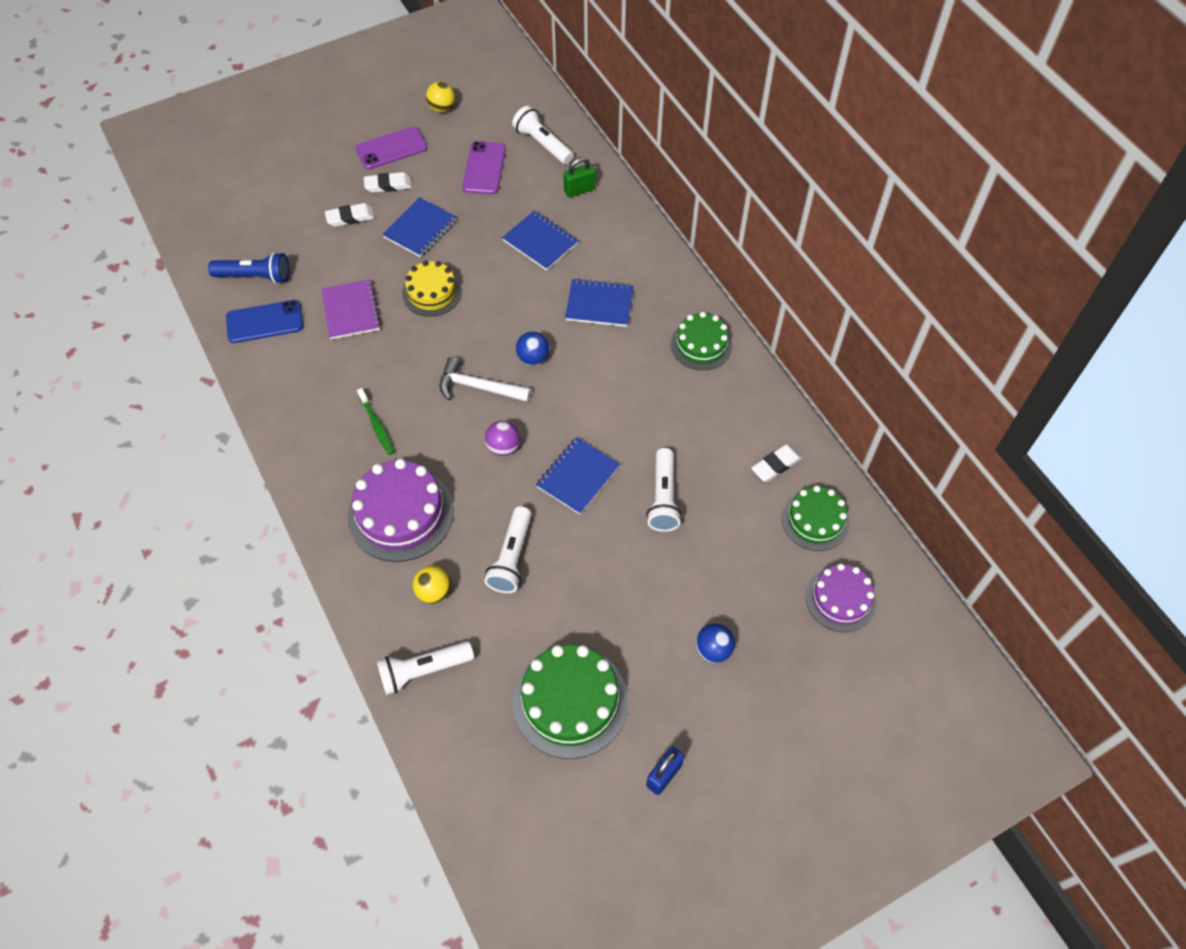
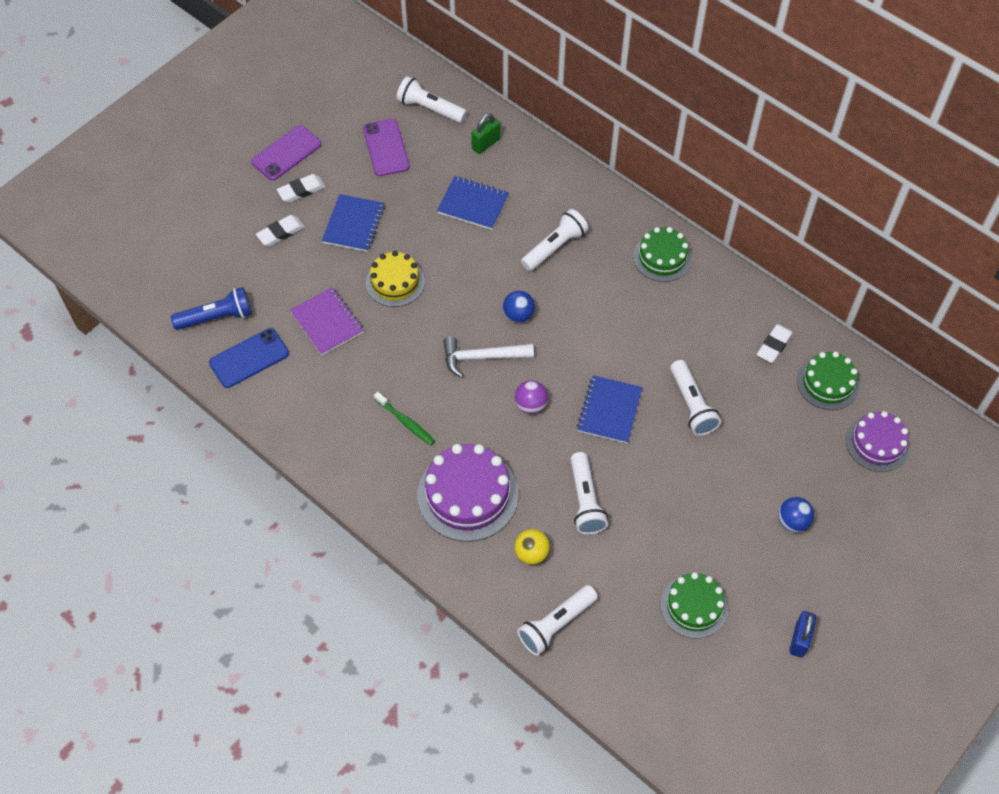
camera: 20 degrees left, 0 degrees up
(442, 108) = (316, 99): yellow ball -> none
(570, 701) = (694, 606): green cake -> green cake, size x0.64
(599, 304) = (555, 247): blue notebook -> white flashlight

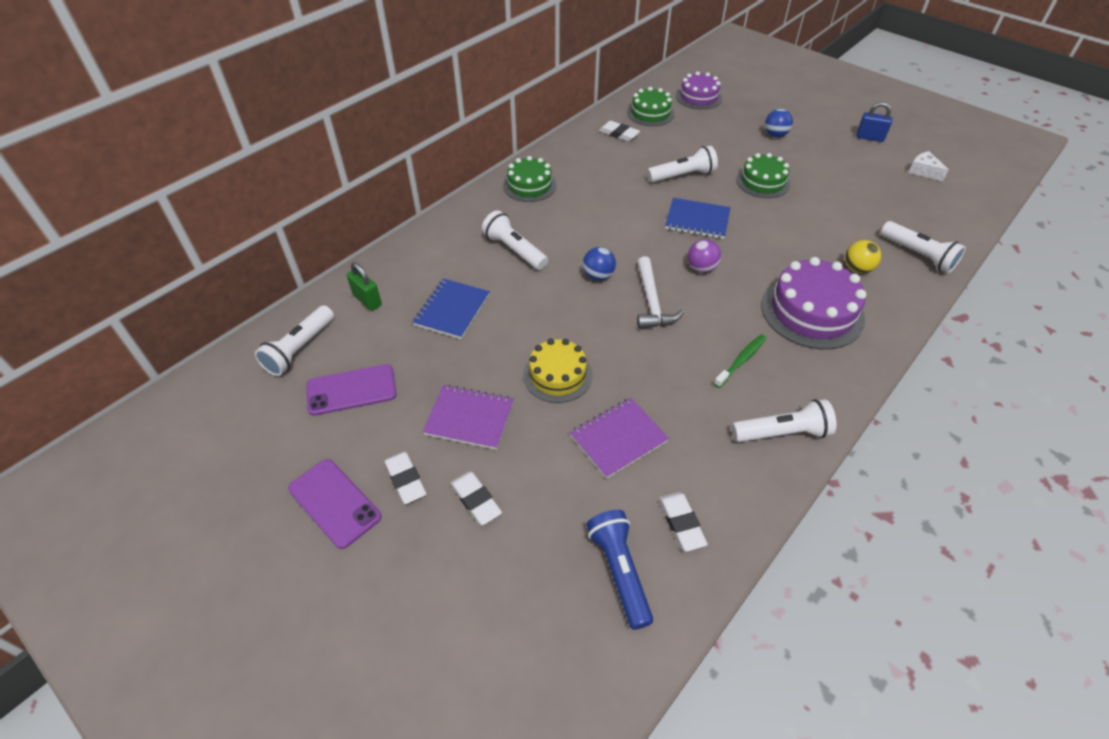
camera: 90 degrees left, 10 degrees down
(249, 358) = (681, 523): blue phone -> white eraser
(354, 224) = (469, 418): blue notebook -> purple notebook
(585, 501) = (792, 236): white flashlight -> white flashlight (782, 433)
(694, 606) = (866, 182): green cake -> green cake (763, 182)
(724, 685) = (923, 171): none -> white cheese

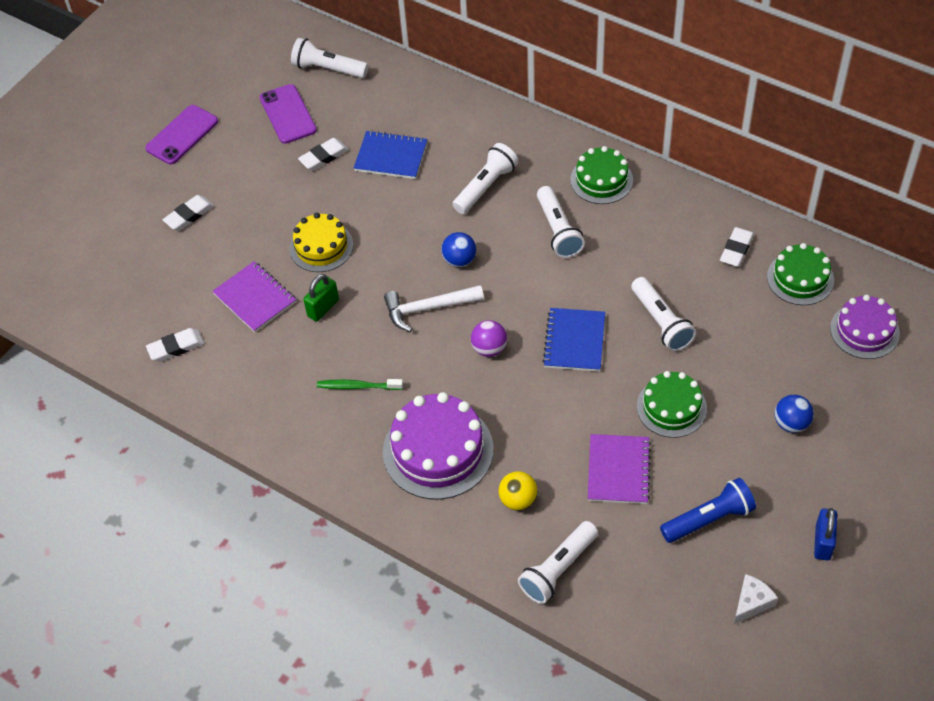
camera: 85 degrees right, 5 degrees up
(367, 300) = (393, 95): green padlock -> green padlock (323, 308)
(405, 480) = (204, 170): white eraser -> white eraser (324, 157)
(469, 418) = (266, 195): purple notebook -> purple notebook (618, 470)
(619, 571) = (134, 311): blue flashlight -> blue flashlight (709, 519)
(741, 360) = (357, 386): green toothbrush -> green toothbrush turned 150 degrees clockwise
(782, 433) = (272, 419): white flashlight -> white flashlight (558, 230)

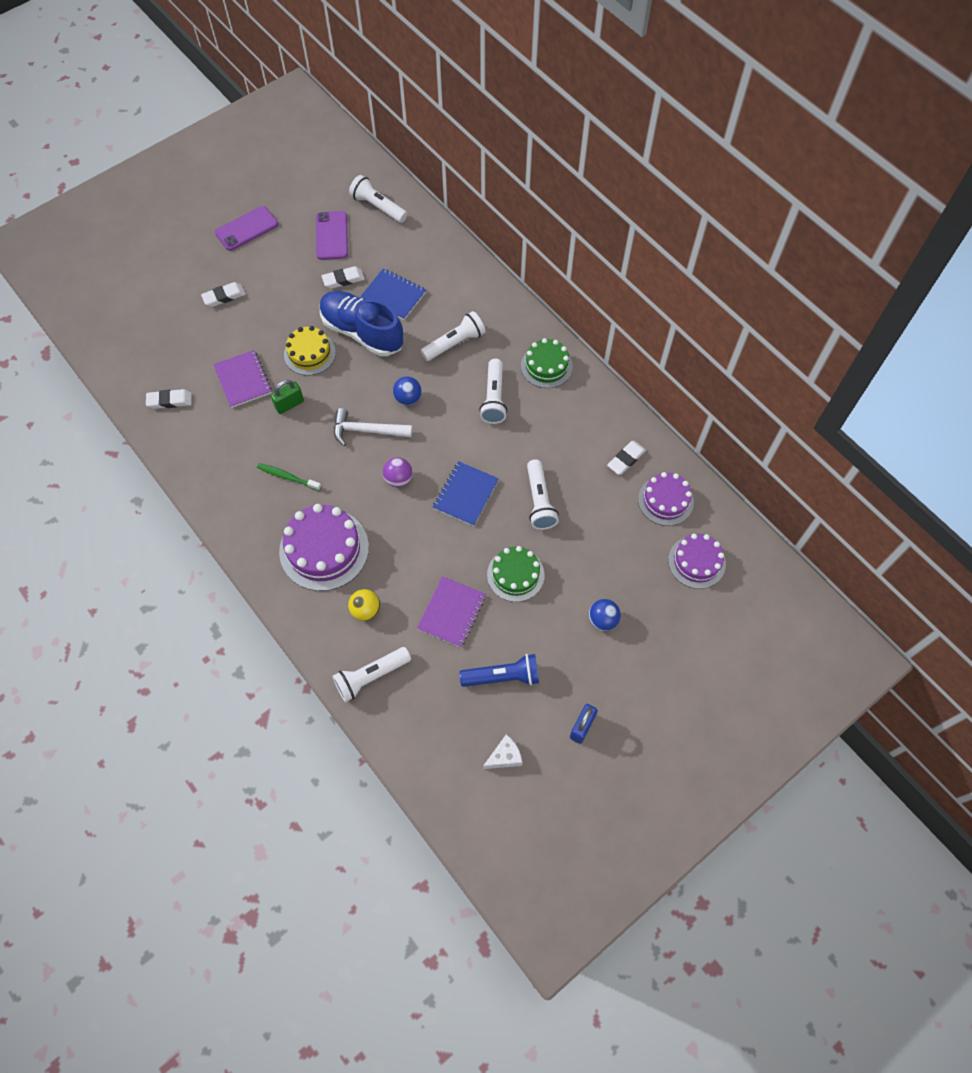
camera: 15 degrees right, 10 degrees up
(373, 206) = (362, 332): none -> blue shoe
(800, 278) = (665, 500): green cake -> purple cake

